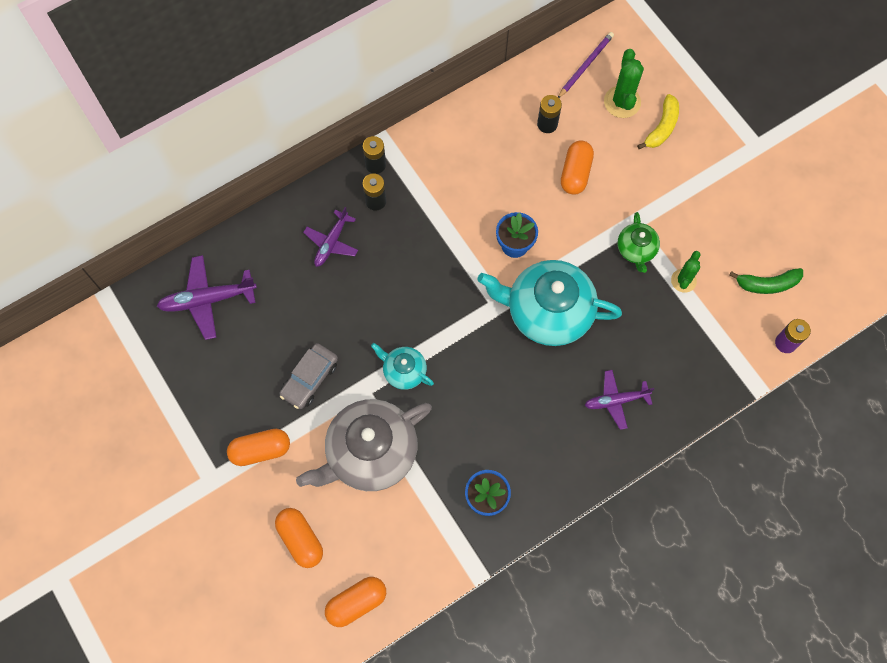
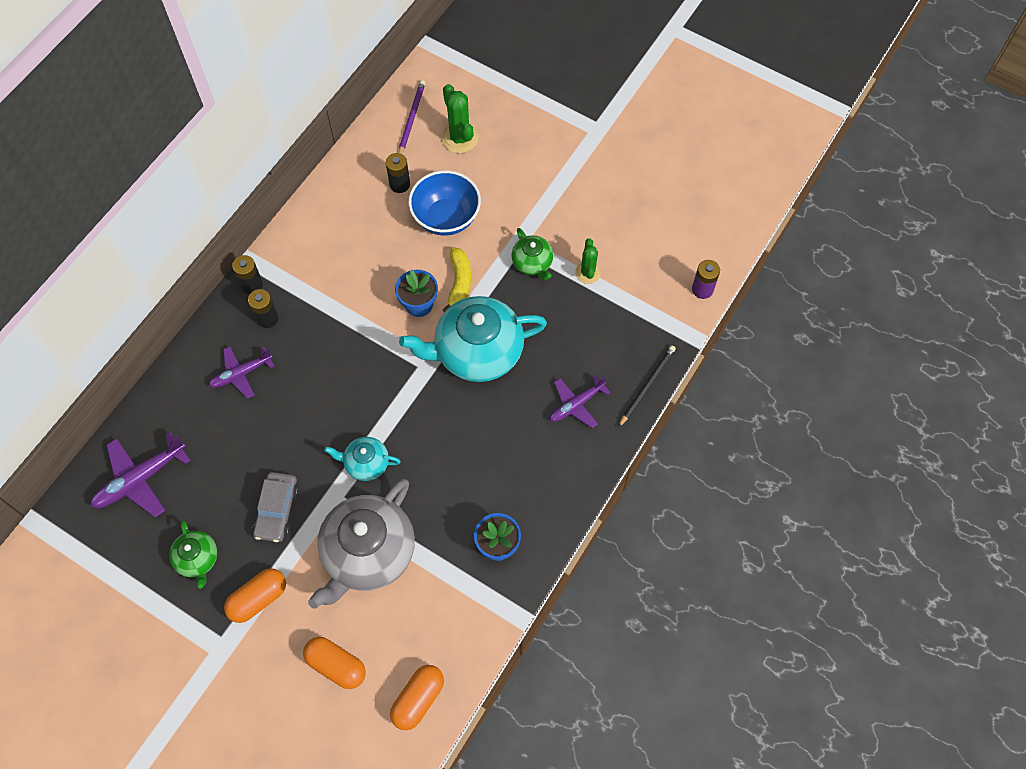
camera: 25 degrees left, 5 degrees down
(225, 391) = (197, 559): none -> green teapot
(332, 242) = (241, 374): purple plane -> purple plane turned 60 degrees clockwise
(575, 173) = (446, 218): orange capsule -> blue bowl
(662, 127) = (506, 146): yellow banana -> yellow banana (459, 282)
(690, 412) = (647, 385): none -> black pencil
(767, 284) = (663, 245): green banana -> none

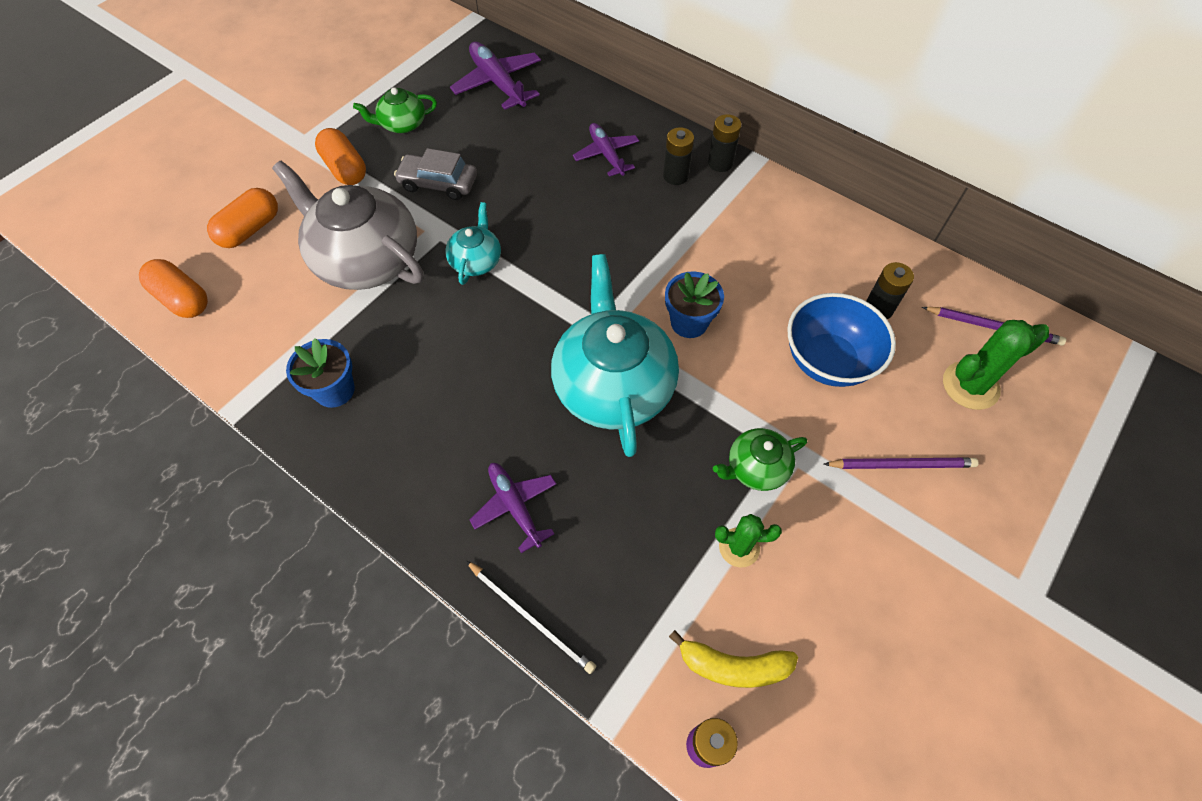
camera: 95 degrees right, 5 degrees down
(459, 282) = (723, 370): yellow banana -> yellow banana (733, 666)
(521, 182) = (902, 465): none -> purple pencil

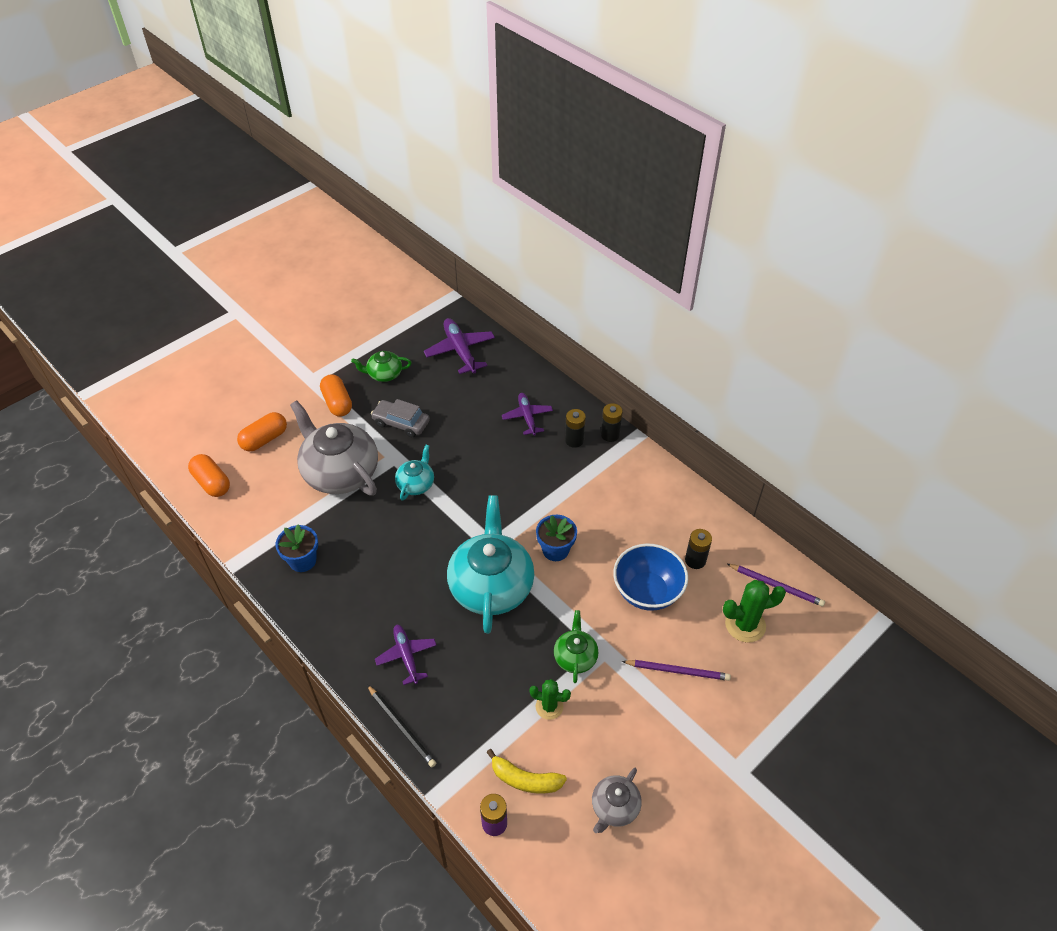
camera: 10 degrees right, 10 degrees down
(756, 468) = (575, 657): green teapot -> green teapot turned 105 degrees clockwise
(874, 685) = (614, 807): none -> grey teapot

